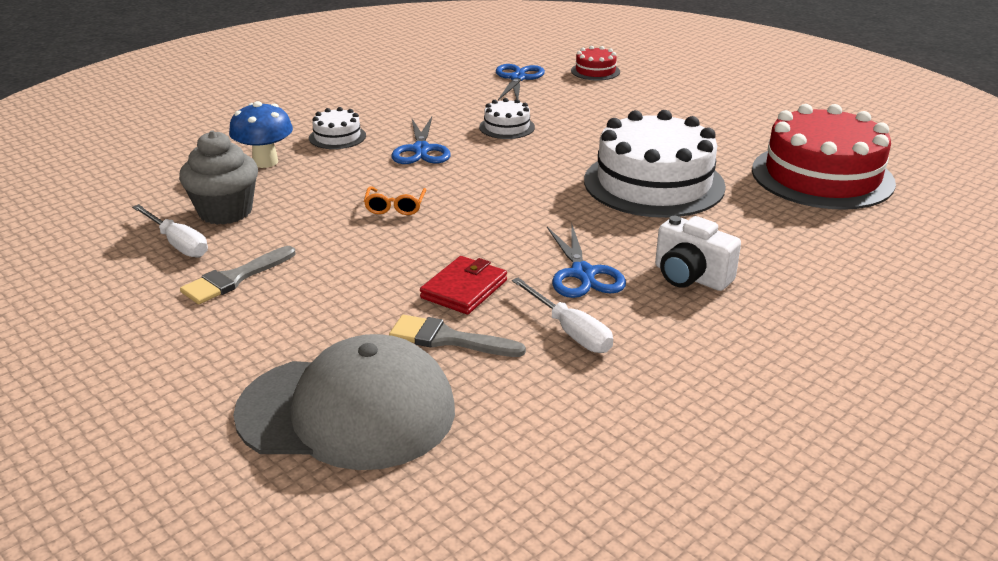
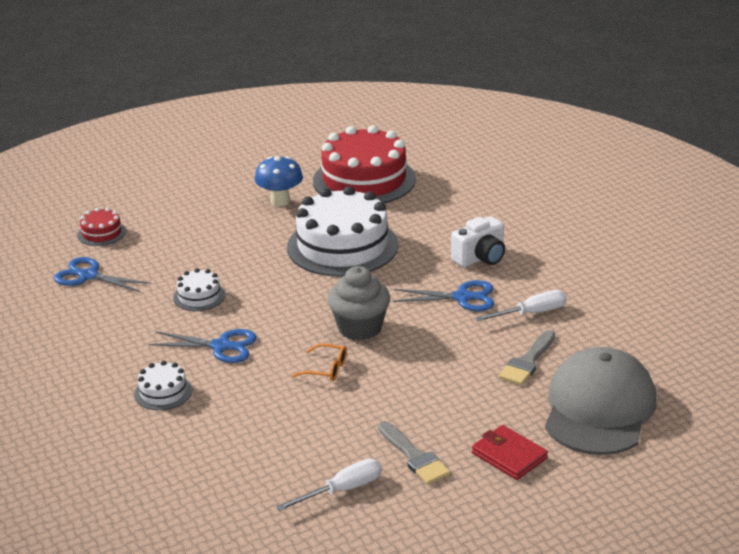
camera: 75 degrees left, 0 degrees up
(225, 212) = (292, 463): grey cupcake -> grey cupcake (360, 328)
(265, 162) = (197, 438): blue mushroom -> blue mushroom (280, 201)
(464, 289) = (466, 348): red wallet -> red wallet (509, 455)

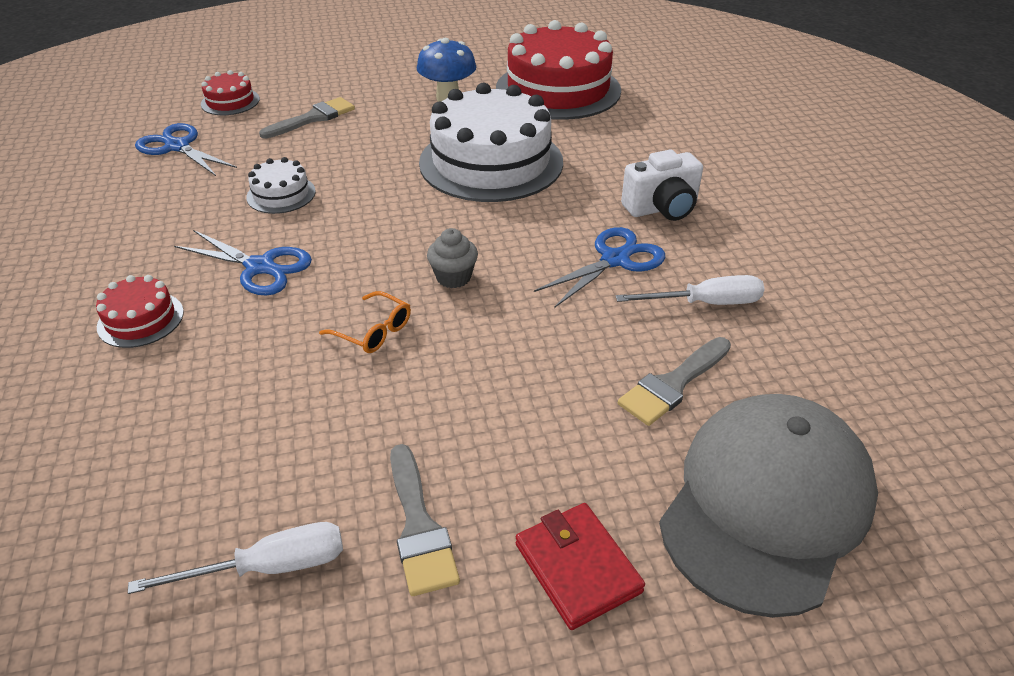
camera: 15 degrees right, 10 degrees up
(163, 392) = (140, 319): white cake -> red cake
(181, 235) = (313, 118): none -> grey brush
(360, 328) = (453, 277): grey cupcake -> grey cupcake, size x0.57
(462, 297) = (615, 259): blue scissors -> blue scissors turned 60 degrees counterclockwise

